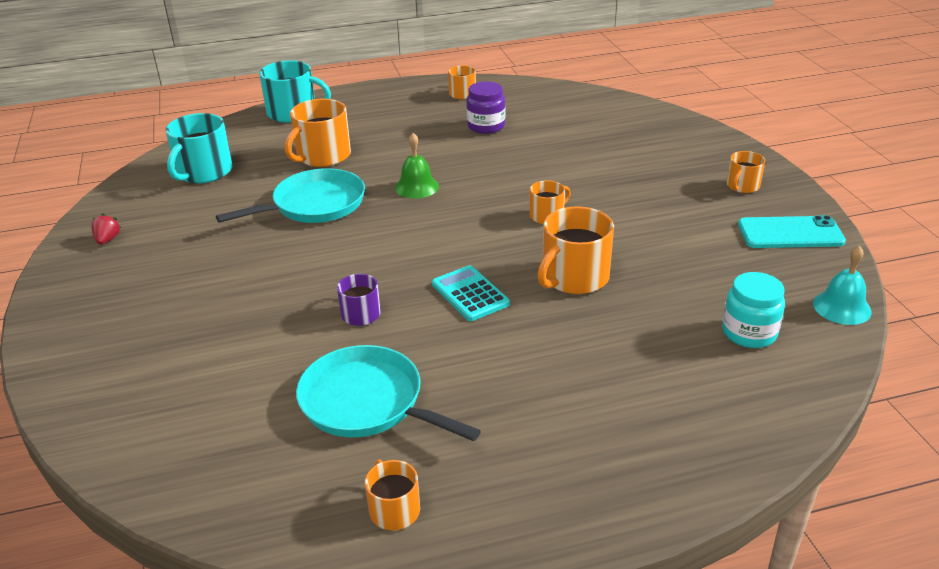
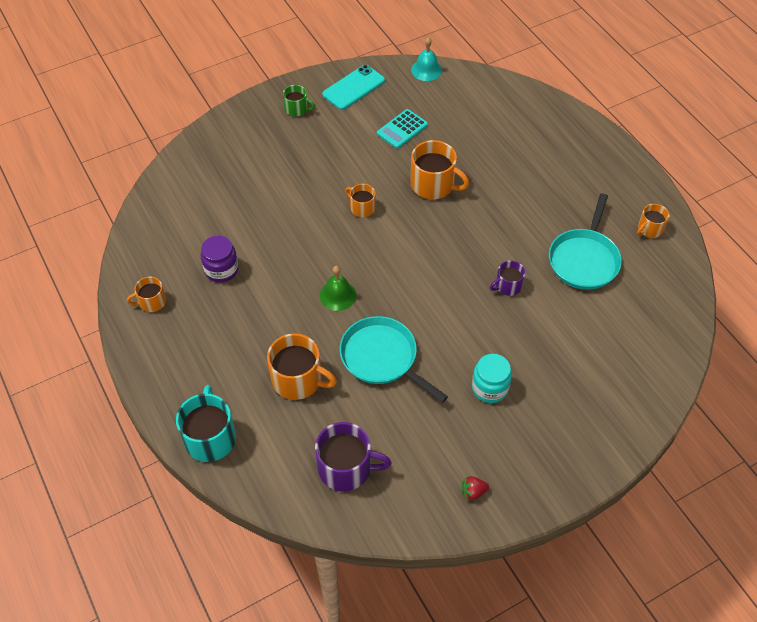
camera: 105 degrees left, 20 degrees up
(204, 172) = (346, 468): turquoise mug -> purple mug
(470, 294) = (468, 233): turquoise calculator -> turquoise calculator (402, 129)
(742, 186) = (297, 109): orange mug -> green mug
(749, 333) = (463, 106): turquoise jar -> turquoise jar (490, 388)
(790, 233) = (353, 87): turquoise phone -> turquoise phone turned 60 degrees clockwise

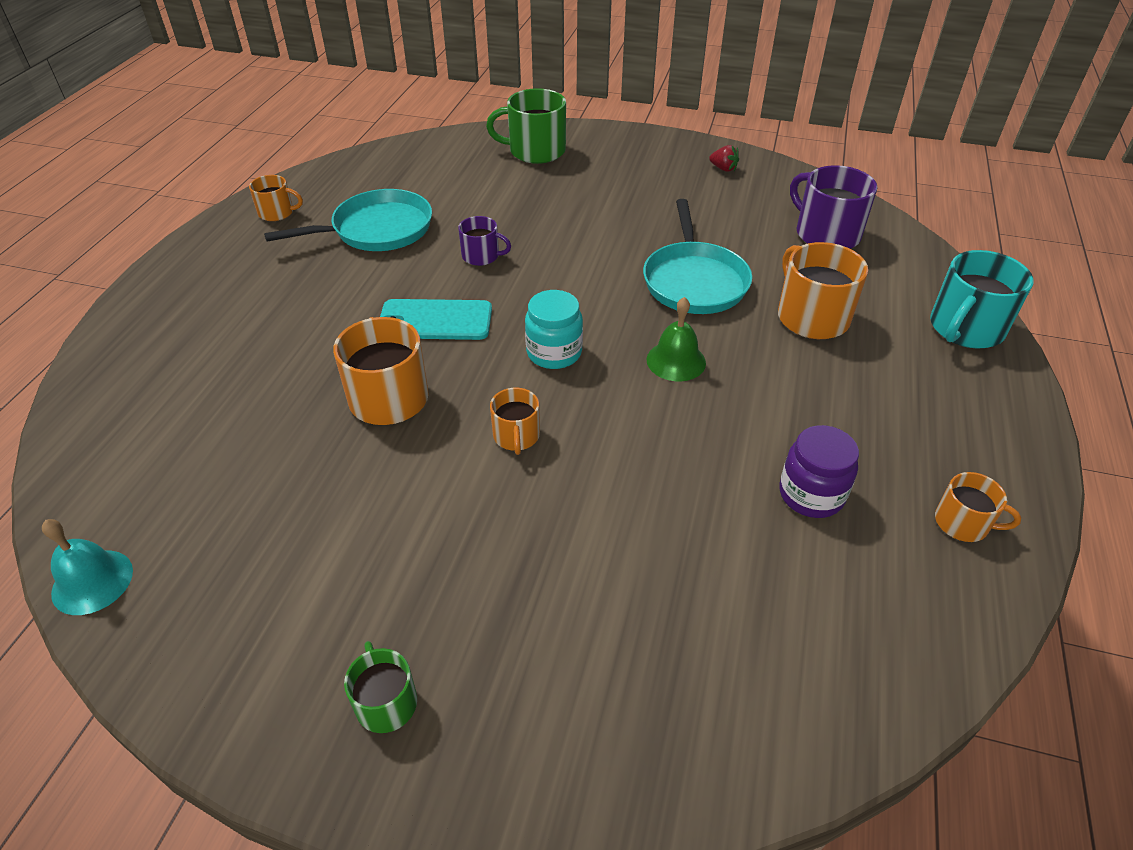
camera: 135 degrees left, 10 degrees down
(353, 87) = (237, 657): turquoise phone -> turquoise phone (435, 320)
(402, 129) = (298, 505): turquoise calculator -> none
(490, 388) = (618, 207): turquoise jar -> turquoise jar (554, 353)
(609, 403) = (535, 151): none -> green mug

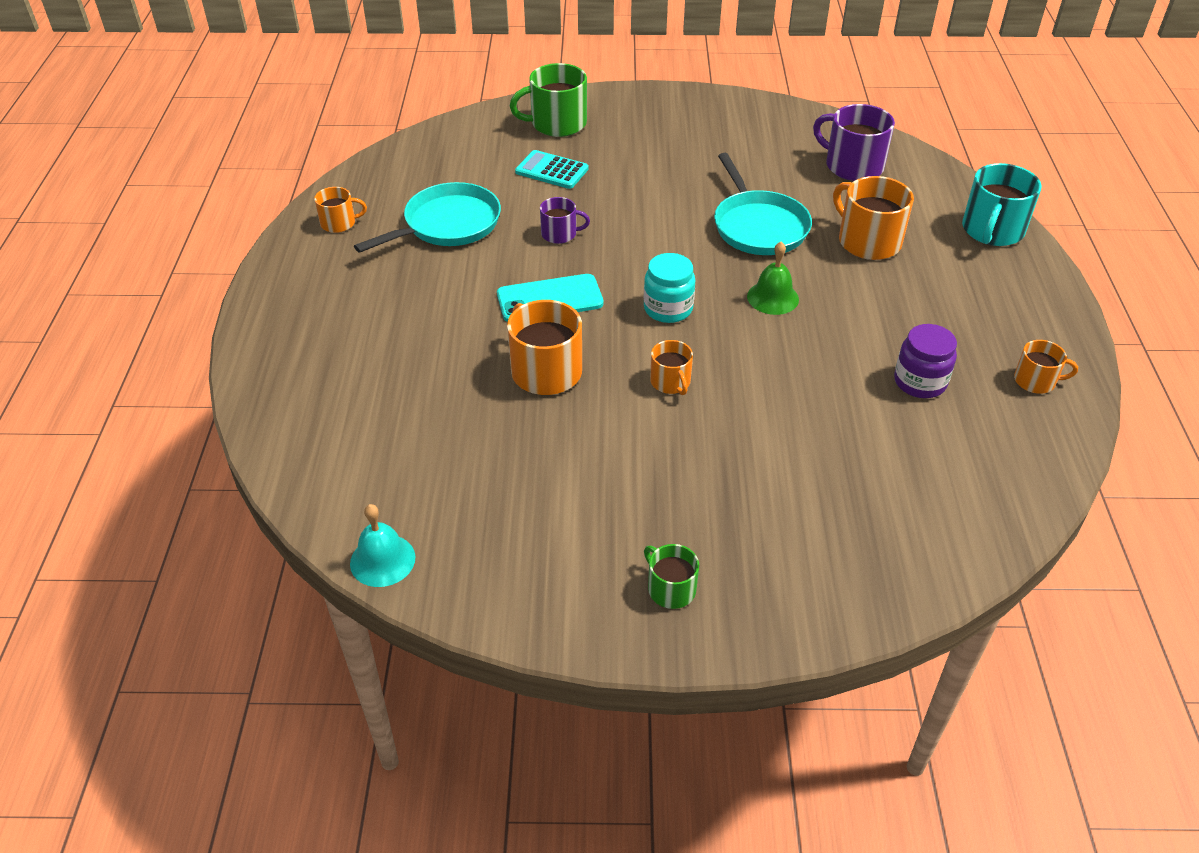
camera: 15 degrees left, 0 degrees up
(507, 193) = (552, 170): none -> turquoise calculator
(723, 169) = (739, 116): red strawberry -> none

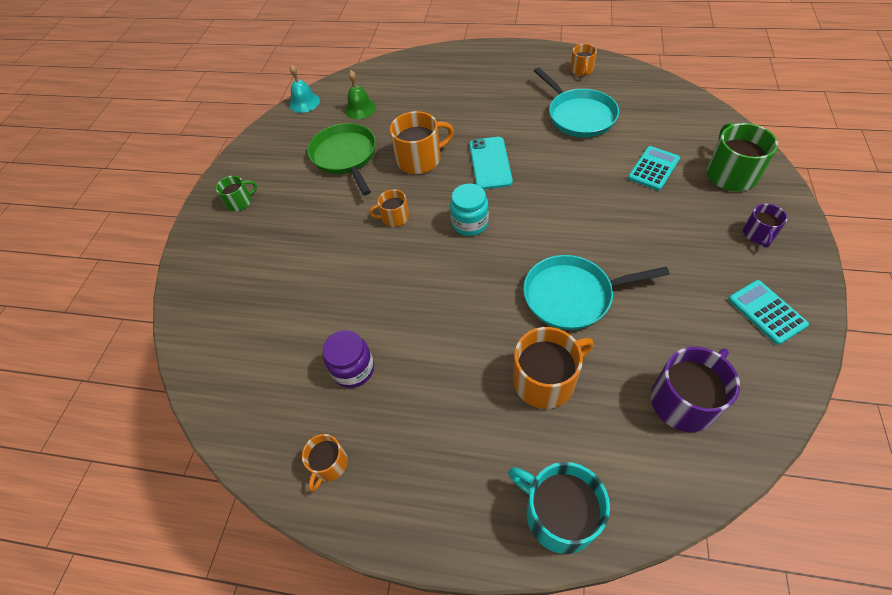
camera: 105 degrees right, 10 degrees up
(543, 463) = (345, 156): none -> green pan
(560, 234) = (565, 170): purple mug -> purple mug (758, 234)
(740, 119) = (766, 312): none -> turquoise calculator
(773, 297) = (473, 289): green bell -> green bell (360, 109)

